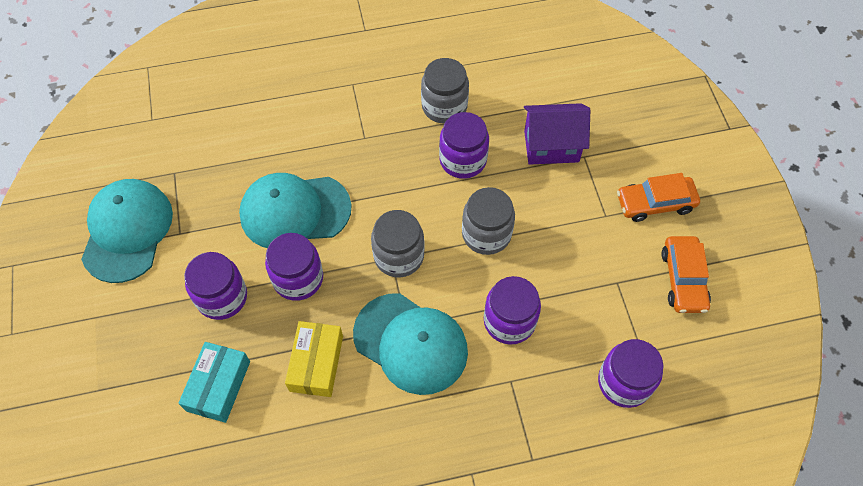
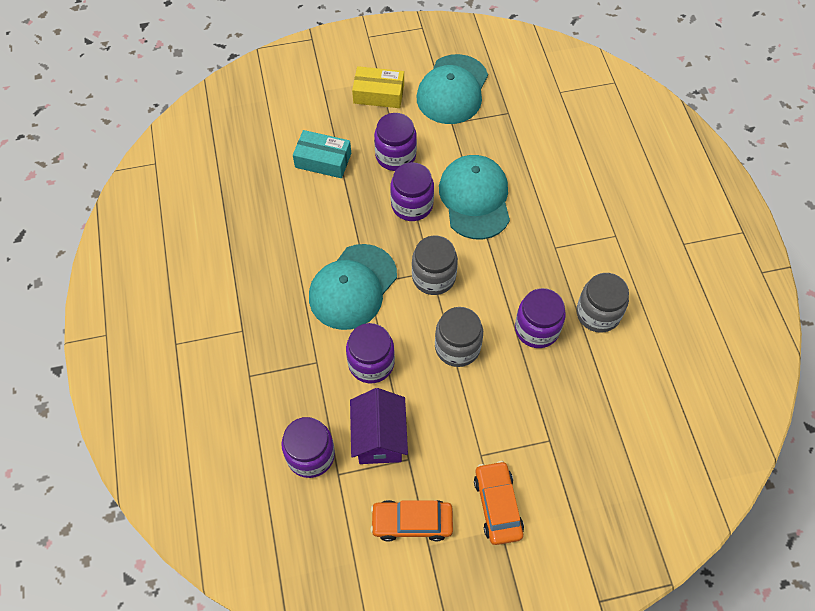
camera: 90 degrees right, 0 degrees up
(127, 231) = (452, 90): turquoise cap -> turquoise cap turned 105 degrees clockwise
(316, 363) = (338, 221): yellow box -> yellow box (378, 94)
(551, 146) = (559, 409): purple house -> purple house (379, 438)

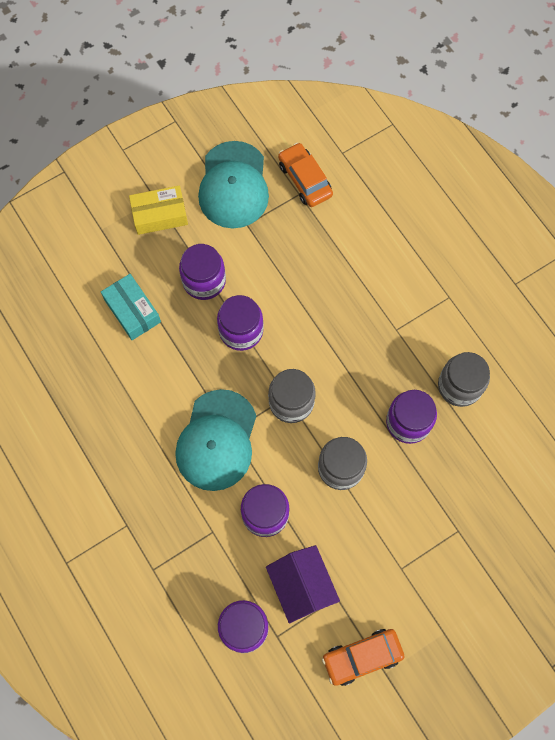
camera: 20 degrees left, 10 degrees up
(323, 160) = (132, 311): turquoise box -> turquoise box turned 60 degrees clockwise
(475, 198) = (300, 302): turquoise cap -> none
(497, 505) = (433, 611): orange car -> orange car (305, 179)

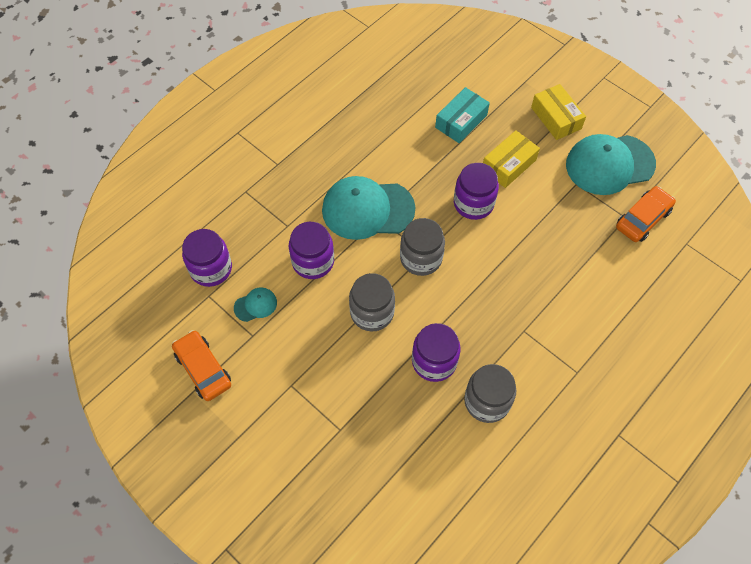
camera: 75 degrees right, 10 degrees down
(204, 281) = (509, 165): purple jar -> yellow box
(301, 586) = (255, 305): purple house -> turquoise cap

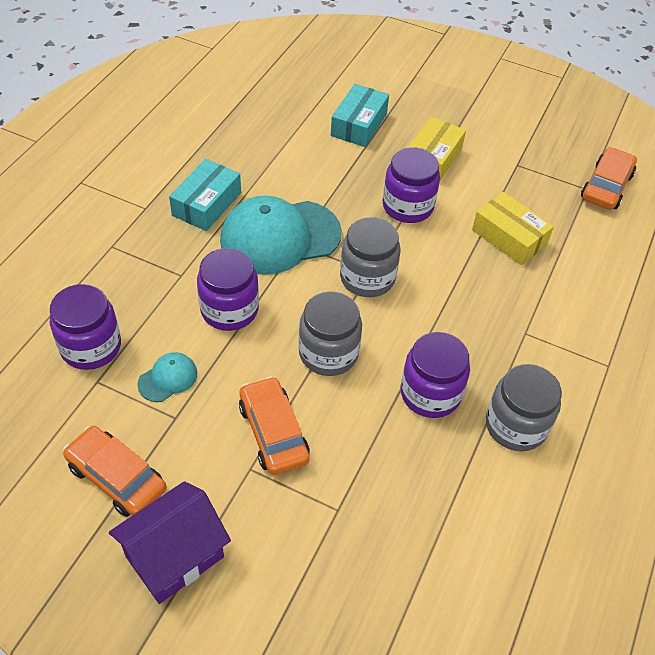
camera: 20 degrees left, 10 degrees down
(225, 433) = (175, 556): none -> purple house
(314, 363) = (273, 432): none -> orange car
(322, 170) = (207, 204): none -> turquoise box
(556, 118) = (466, 104): yellow box -> yellow box (509, 237)
(609, 164) = (545, 139): turquoise cap -> none

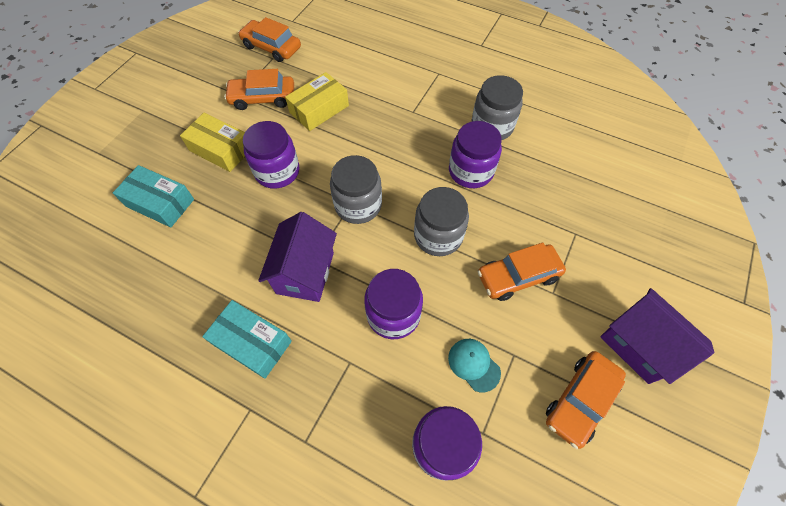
camera: 85 degrees left, 10 degrees up
(280, 237) = (305, 273): turquoise cap -> purple house
(516, 186) = (263, 98): none -> orange car

